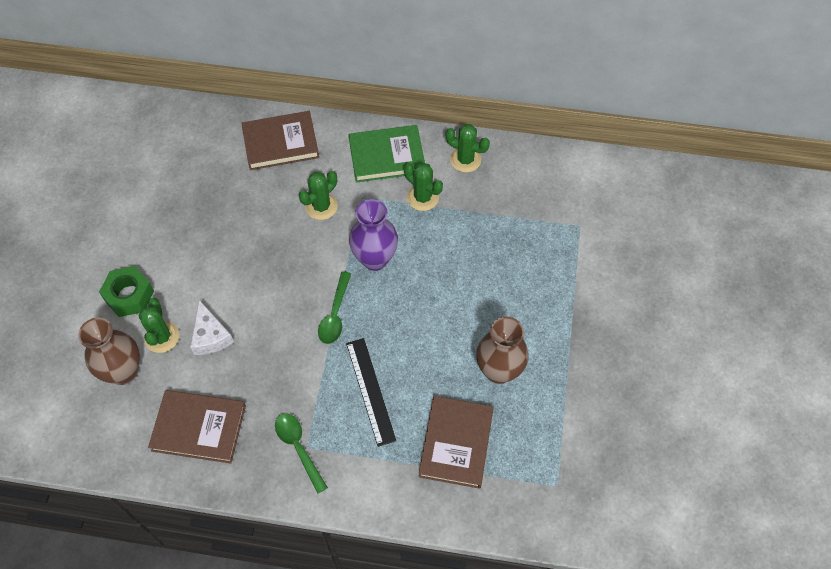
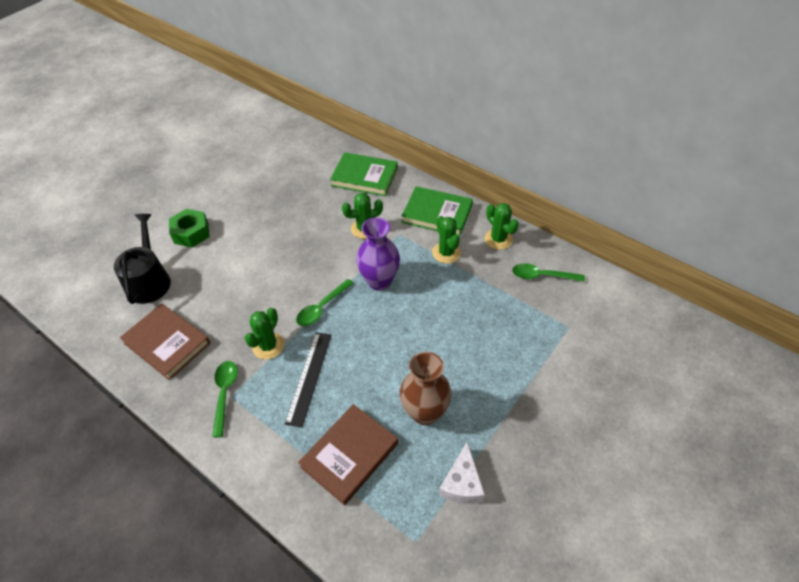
camera: 30 degrees right, 10 degrees down
(123, 371) = (149, 280): brown vase -> black watering can
(162, 337) = (191, 269): green cactus -> green cactus (268, 346)
(210, 336) = (223, 283): white cheese -> white cheese (462, 483)
(280, 143) = (364, 177): brown book -> green book
(528, 182) = (542, 276): none -> green spoon

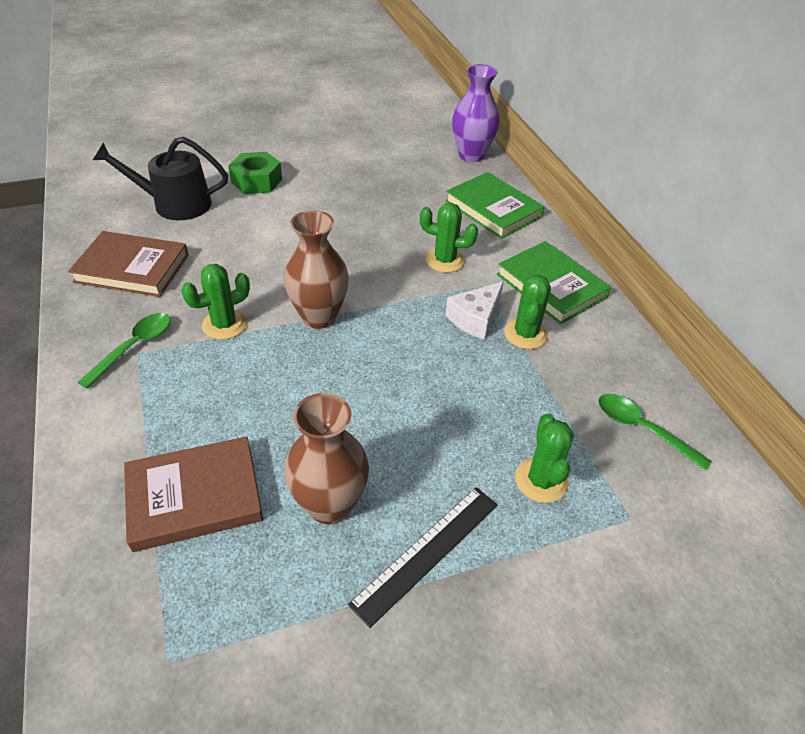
camera: 30 degrees right, 5 degrees down
(149, 280) = (175, 204): black watering can -> black watering can turned 120 degrees counterclockwise
(167, 343) = (132, 268): brown book -> brown book turned 60 degrees counterclockwise
(309, 377) = (234, 381): black ruler -> black ruler (426, 552)
(322, 307) = (319, 317): green spoon -> brown vase
(379, 281) = (412, 323): purple vase -> purple vase (471, 155)
(462, 483) = (295, 629): white cheese -> white cheese (475, 318)
(498, 239) = (612, 353): green cactus -> green cactus (541, 480)

